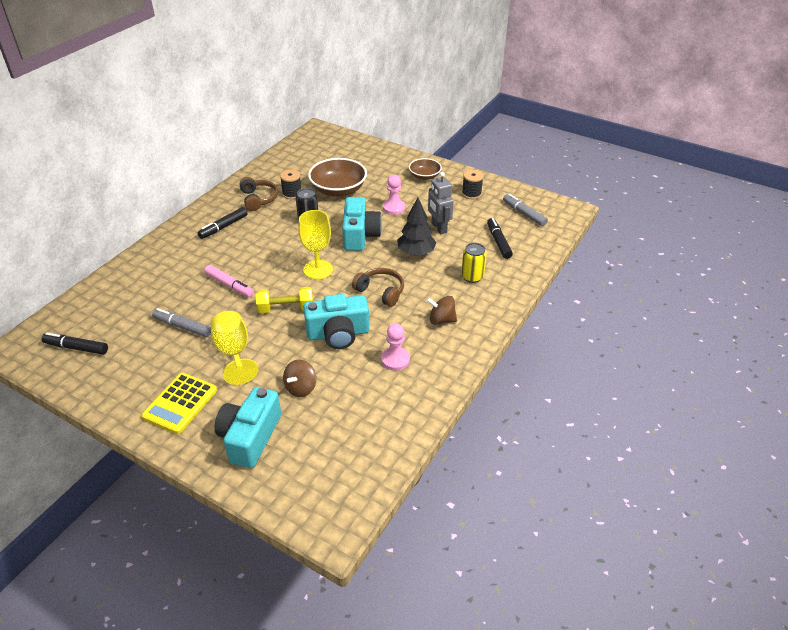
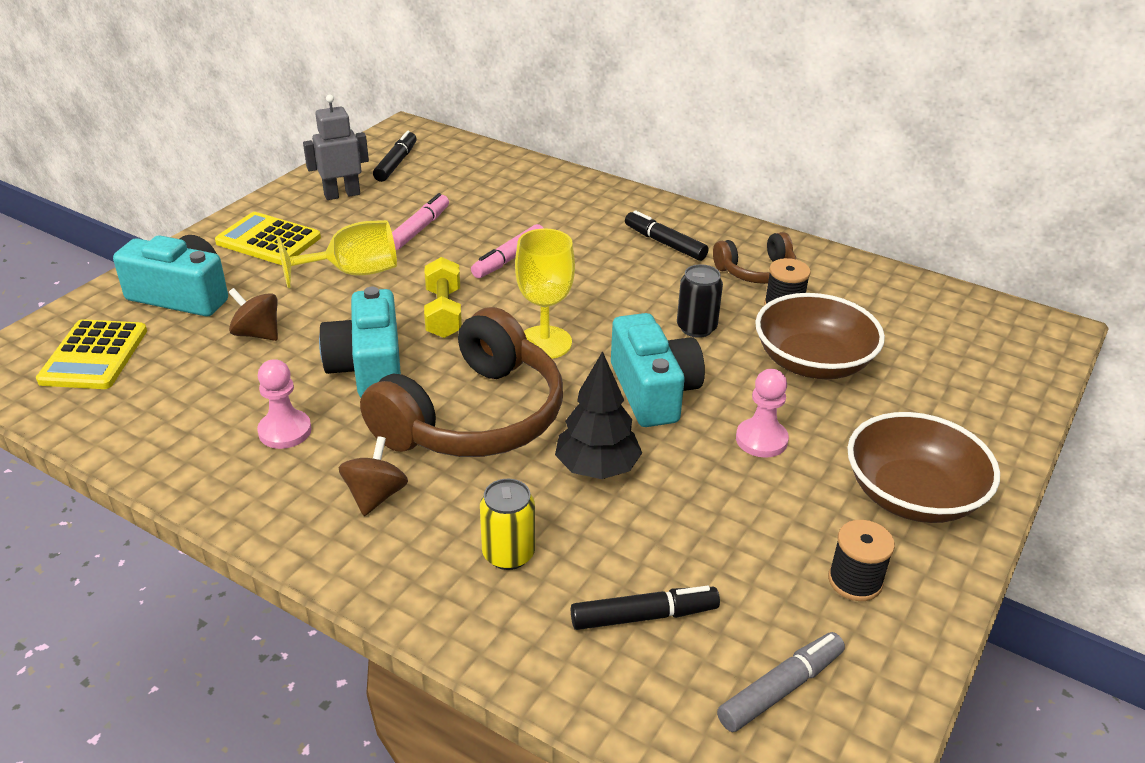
camera: 90 degrees right, 5 degrees down
(182, 327) = (419, 229): grey marker -> pink marker
(321, 468) = (94, 356): none -> yellow calculator
(360, 235) = (653, 391): turquoise camera -> turquoise camera turned 105 degrees counterclockwise
(381, 291) = (474, 417): brown headphones -> brown headphones, size x1.95
(424, 176) = (912, 495): brown bowl -> brown bowl, size x1.72
(438, 228) = (692, 509): grey robot -> grey robot (342, 194)

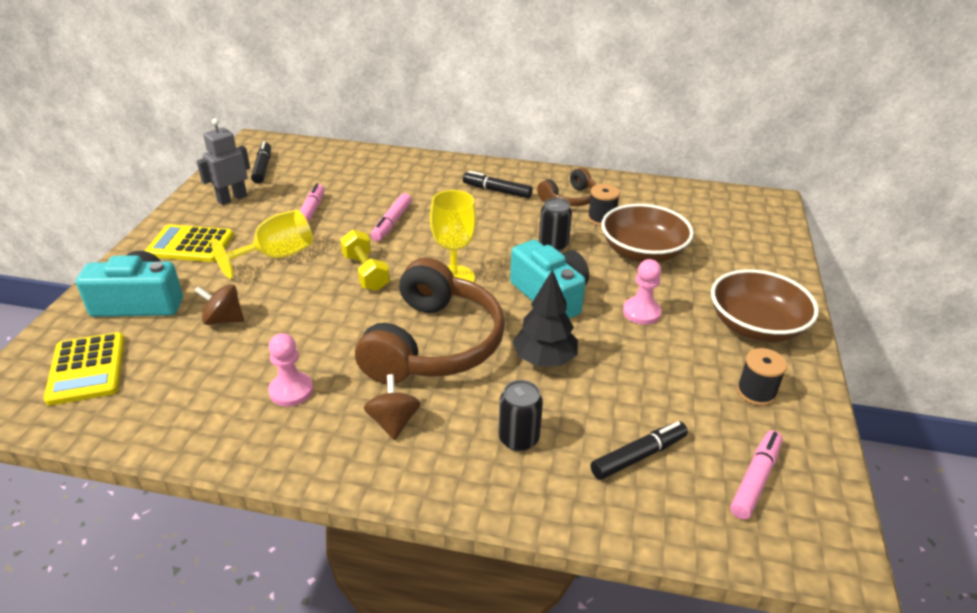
camera: 20 degrees left, 0 degrees up
(368, 367) = (330, 326): turquoise camera -> none
(508, 554) = (518, 438): yellow can -> black can
(780, 689) = (755, 479): grey marker -> pink marker

